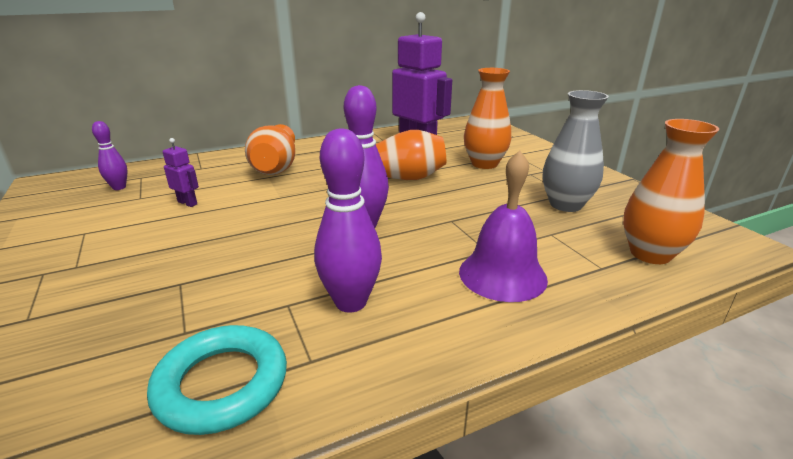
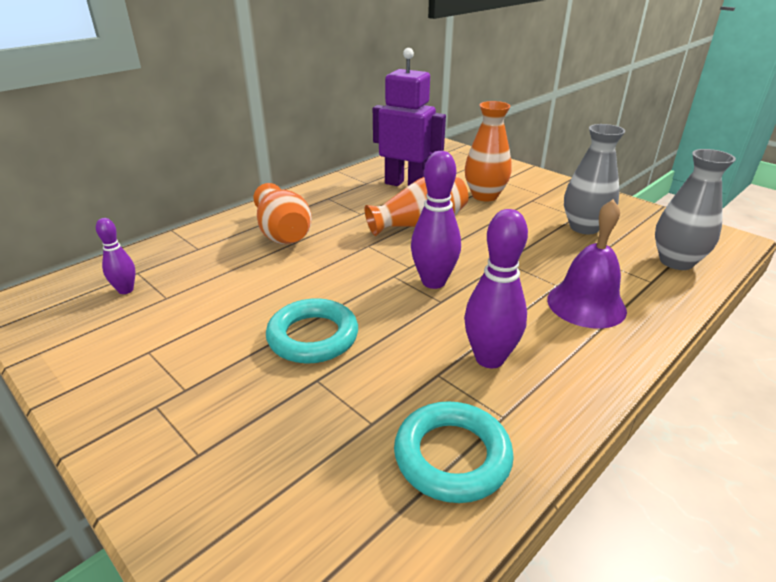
camera: 20 degrees left, 5 degrees up
(187, 203) = (230, 293): purple robot -> none
(214, 248) = (313, 337): none -> turquoise ring
(650, 254) = (676, 262): orange vase -> grey vase

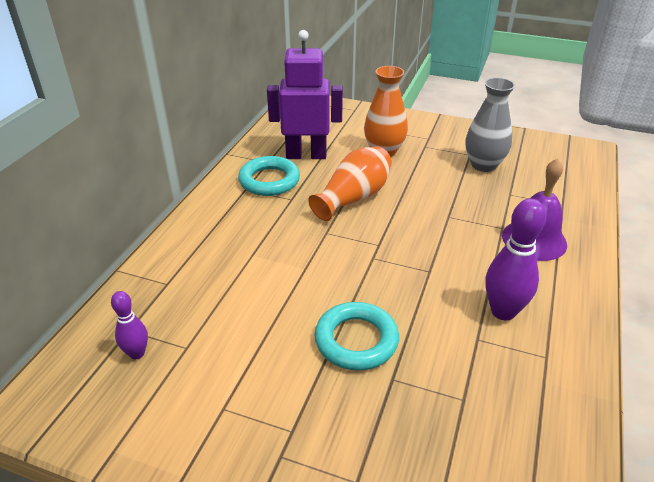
camera: 25 degrees left, 5 degrees up
(283, 233) = (237, 242): orange vase -> none
(433, 282) = (410, 254): purple bowling pin -> none
(452, 456) = (537, 402): turquoise ring -> turquoise ring (269, 181)
(676, 262) = (567, 181): grey vase -> none

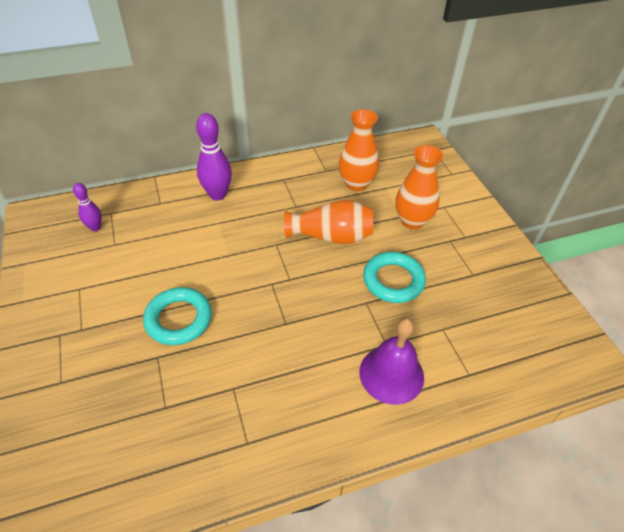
camera: 50 degrees right, 10 degrees up
(269, 181) = (305, 184): turquoise ring -> turquoise ring (393, 280)
(306, 155) = (356, 183): purple robot -> orange vase
(483, 165) = (467, 291): grey vase -> none
(503, 311) = (277, 391): purple bowling pin -> purple bowling pin (217, 195)

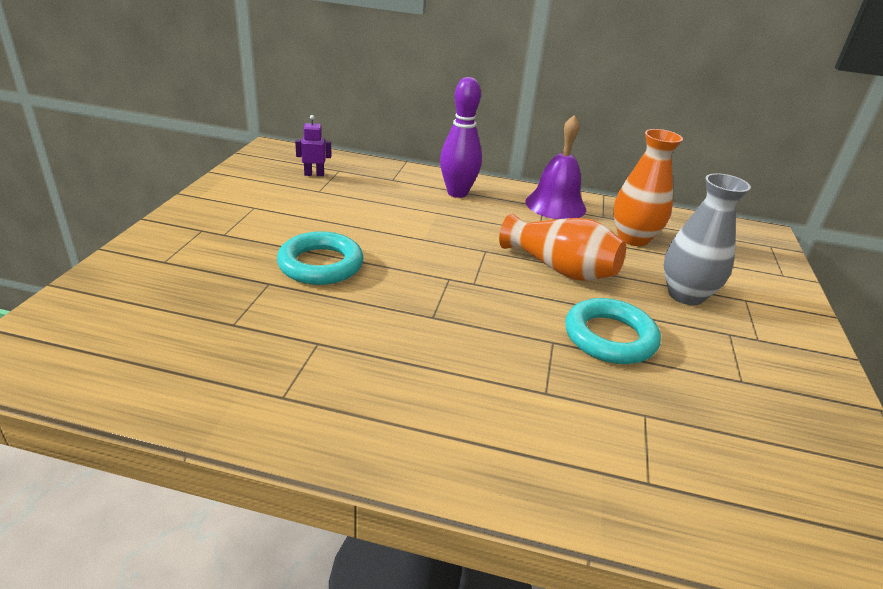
camera: 30 degrees right, 15 degrees down
(95, 227) = (314, 174): purple bowling pin -> purple robot
(391, 374) = (526, 424): purple bell -> purple bell (555, 205)
(412, 221) = (685, 295): orange vase -> grey vase

